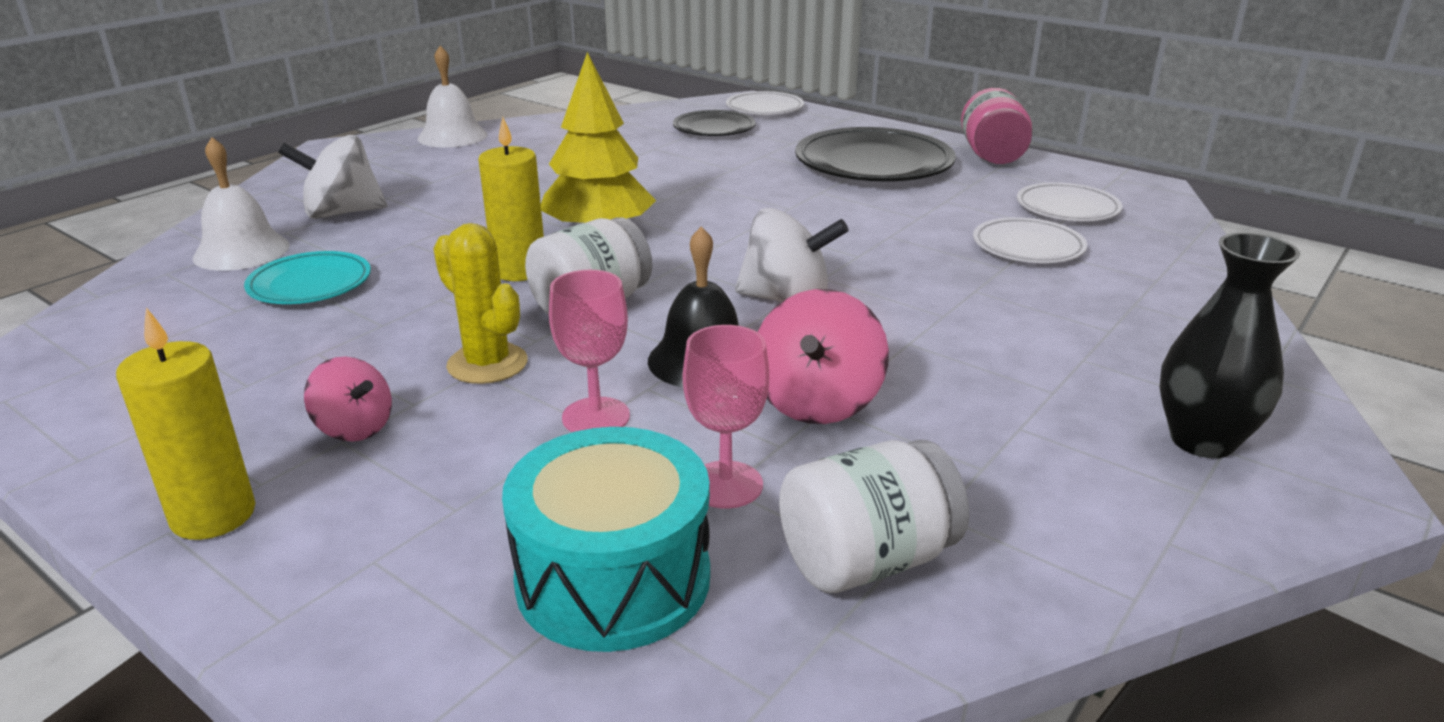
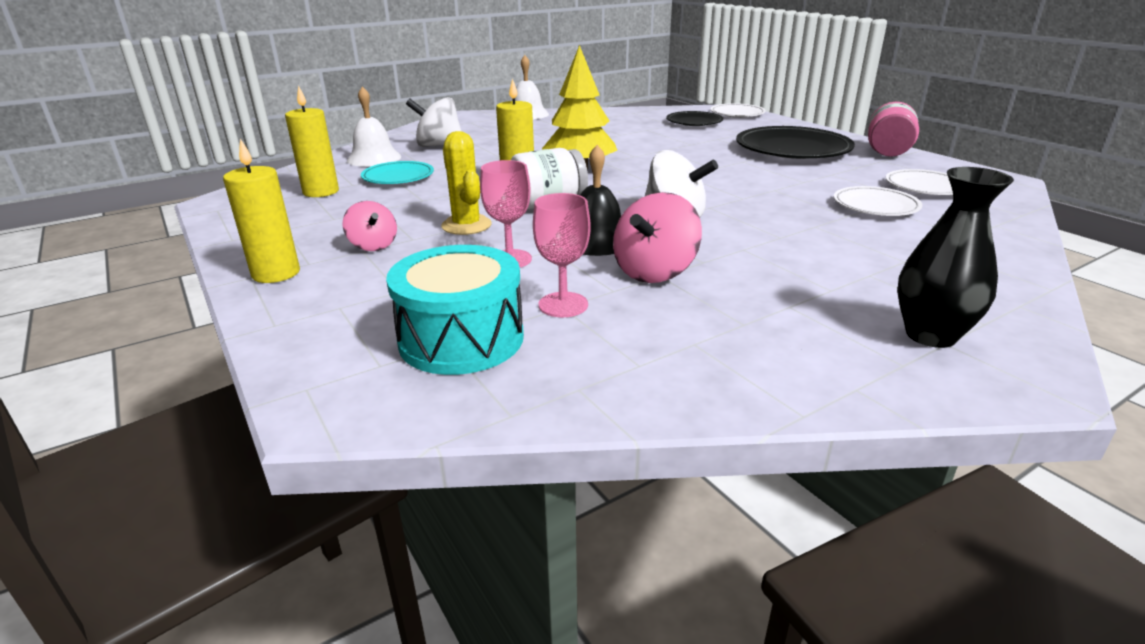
camera: 20 degrees right, 0 degrees up
(187, 333) = (321, 192): none -> yellow candle
(867, 561) = (625, 359): white jar -> none

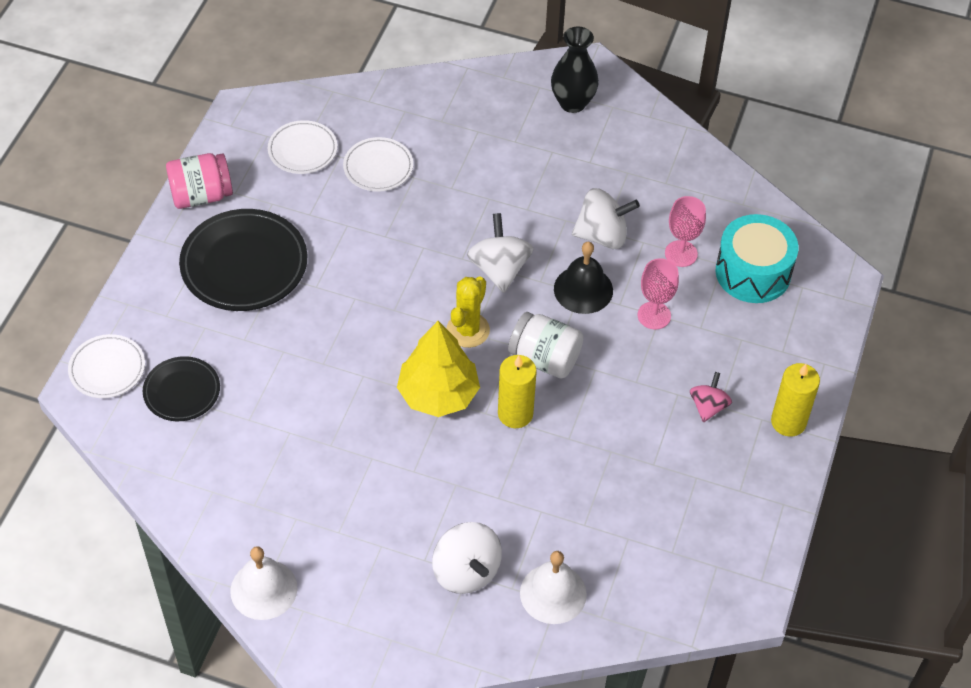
camera: 130 degrees left, 25 degrees up
(321, 192) = (663, 544): yellow candle -> none
(398, 177) = (581, 519): turquoise plate -> none
(466, 225) = (629, 380): yellow cactus -> yellow cactus (468, 330)
(654, 272) = (602, 235): pink spinning top -> white spinning top

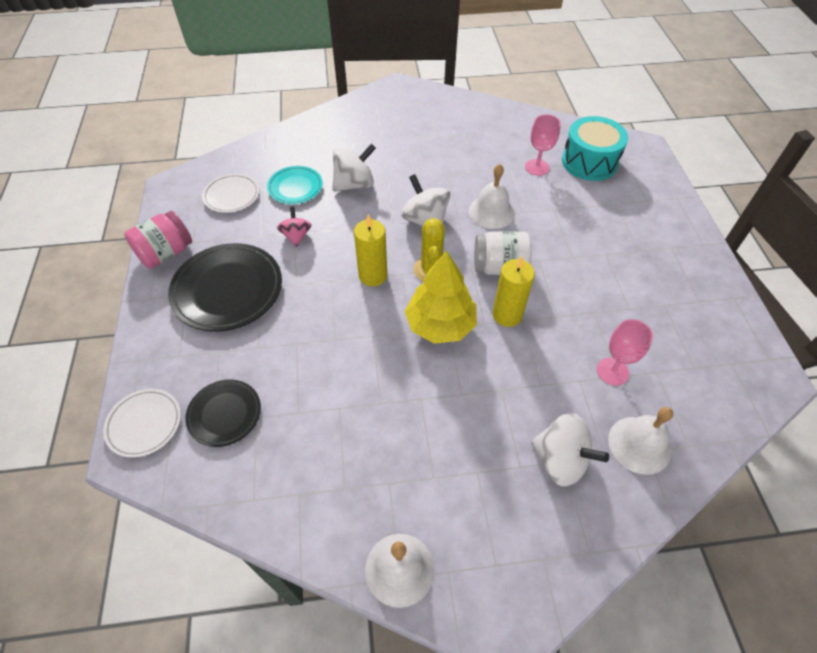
camera: 25 degrees left, 0 degrees up
(378, 167) = (295, 187): white plate -> turquoise plate
(572, 103) = (403, 108): black vase -> none
(583, 289) = (491, 212): black bell -> white bell
(602, 235) = (479, 175): white spinning top -> white spinning top (354, 184)
(654, 315) = (550, 210): pink goblet -> pink goblet (612, 371)
(708, 406) = (632, 254): pink spinning top -> pink spinning top (296, 236)
(788, 422) = (689, 242): yellow candle -> yellow candle (373, 275)

